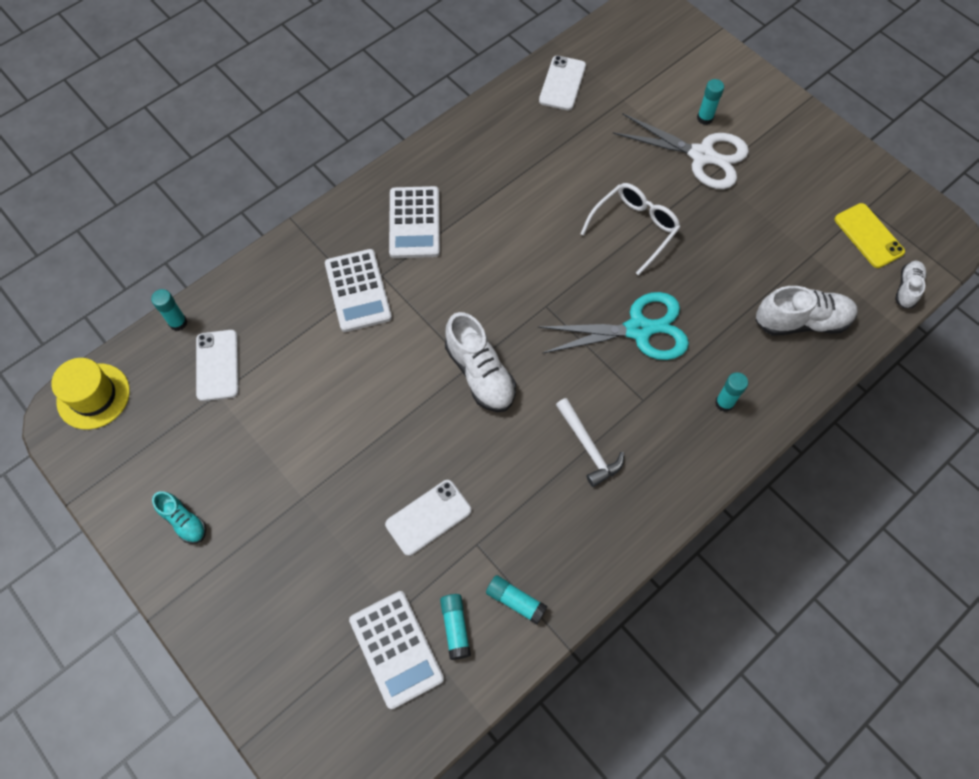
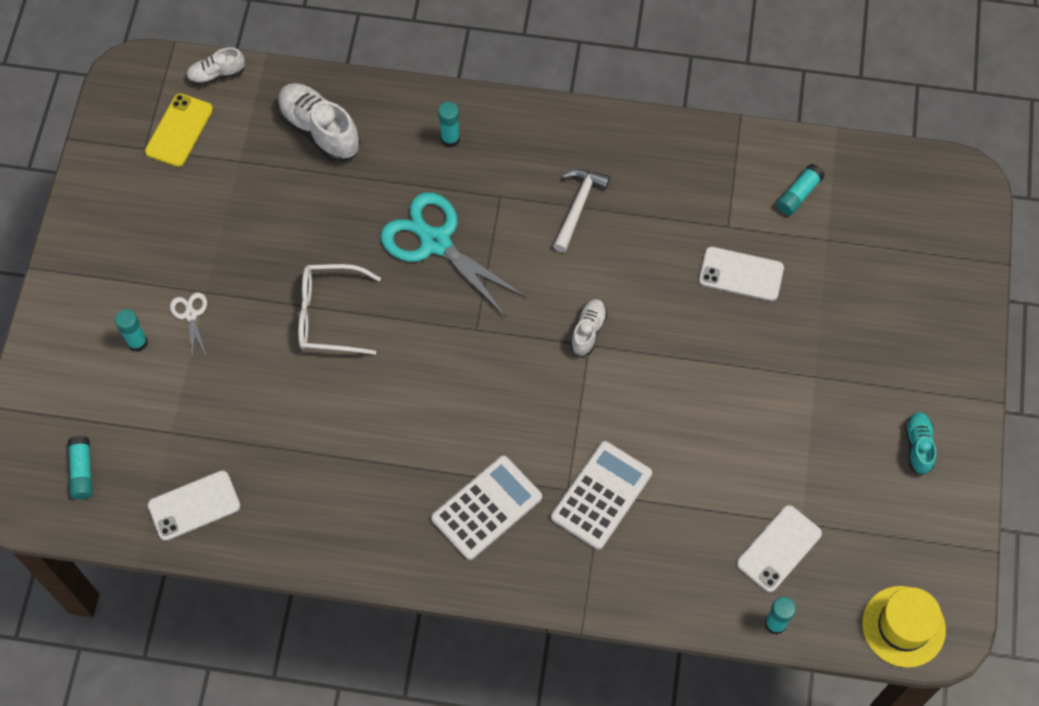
camera: 130 degrees left, 0 degrees up
(396, 649) = (850, 220): white calculator -> none
(480, 373) = (588, 331): white shoe -> white shoe, size x0.57
(515, 601) = (742, 170): turquoise glue stick -> turquoise glue stick (82, 471)
(702, 156) = (190, 315): white scissors -> white scissors, size x0.44

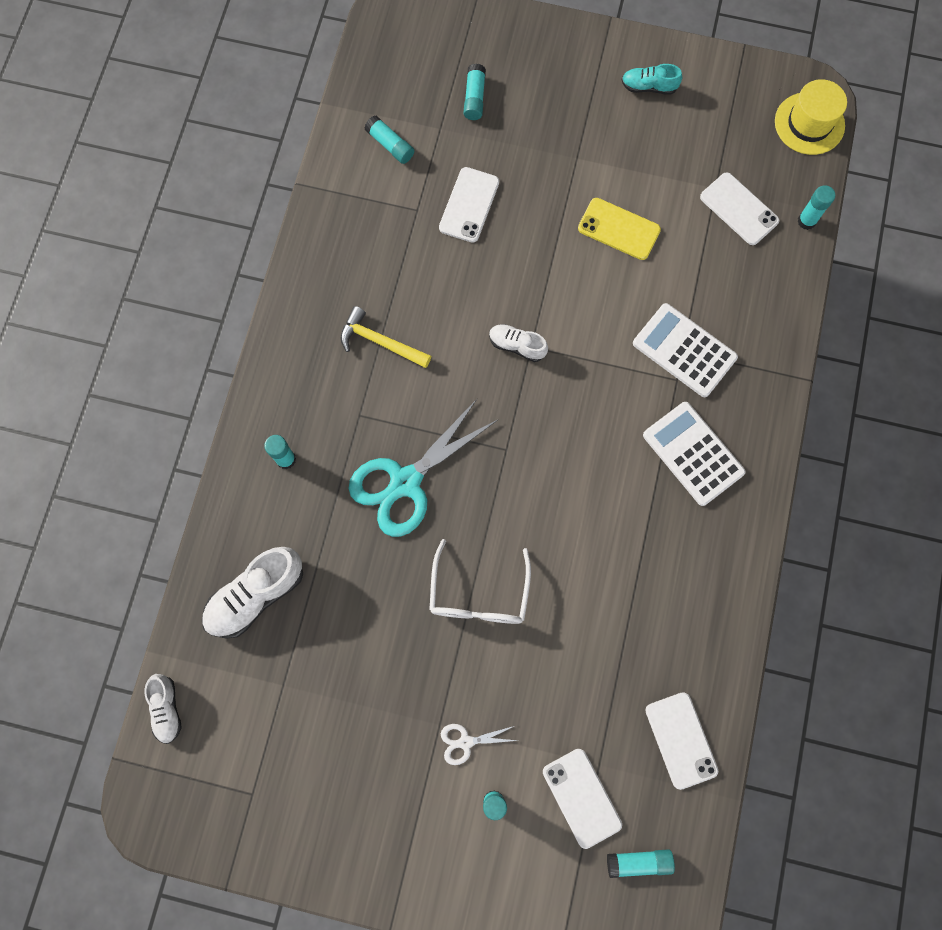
camera: 85 degrees left, 10 degrees up
(140, 418) = (581, 797): none -> white phone
(179, 130) = (234, 753): yellow phone -> yellow phone (619, 229)
(577, 207) = (380, 342): white hammer -> yellow hammer
(870, 269) = (474, 98): none -> turquoise glue stick

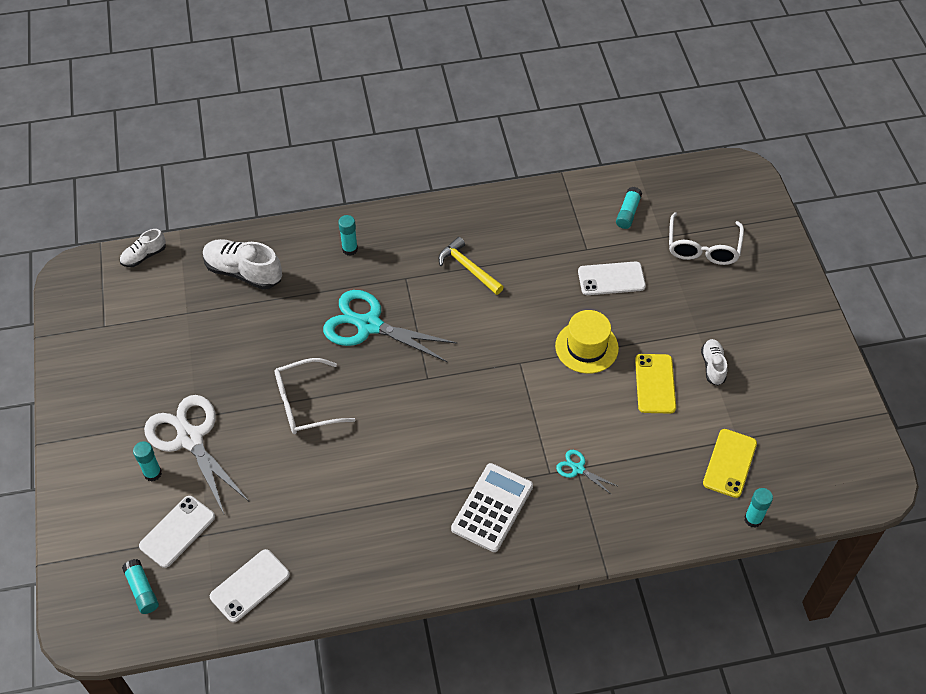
camera: 65 degrees right, 20 degrees down
(380, 342) = (468, 268): yellow hammer -> yellow hammer turned 45 degrees counterclockwise
(465, 742) = (190, 438): white scissors -> white scissors, size x2.25
(474, 98) = (703, 248): turquoise glue stick -> white glasses
(517, 346) = (515, 353): white shoe -> white shoe (713, 366)
(649, 87) = (795, 358): turquoise shoe -> none
(684, 350) = (578, 469): white calculator -> turquoise scissors
(739, 209) = (729, 463): white phone -> yellow phone
(809, 123) = (847, 488): yellow hat -> yellow hat (586, 347)

